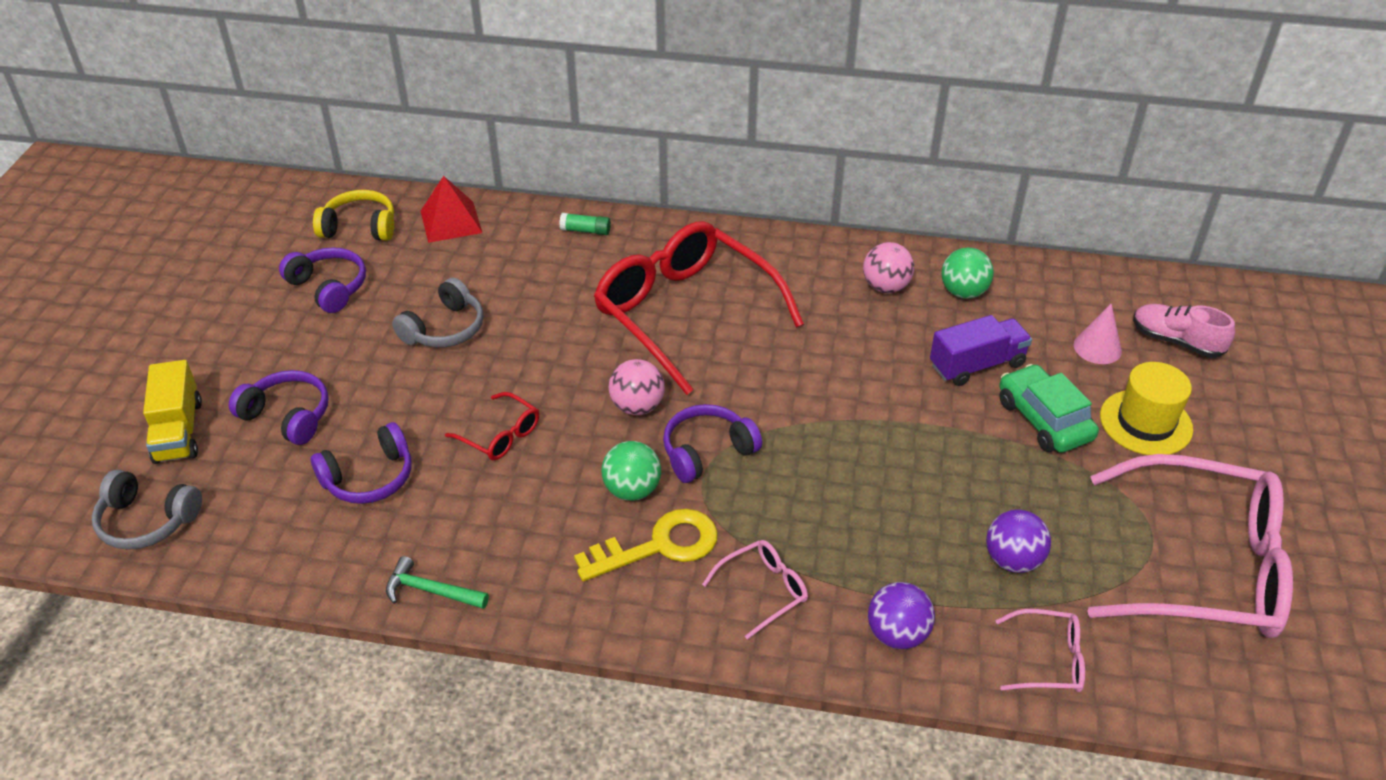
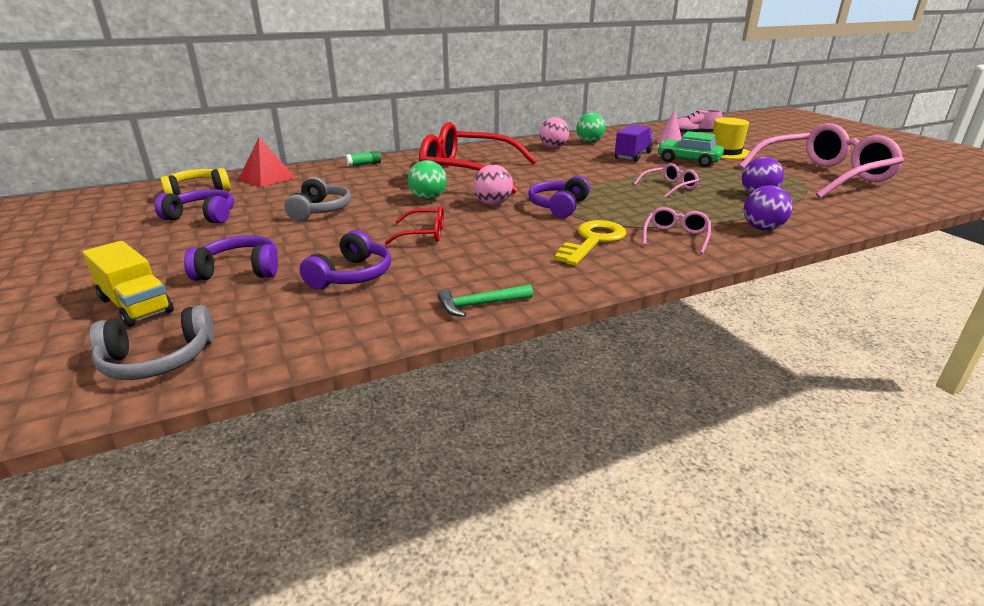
camera: 35 degrees left, 15 degrees down
(632, 490) = (541, 228): green ball -> green ball (428, 198)
(1048, 660) = (833, 214): pink glasses -> pink glasses (669, 187)

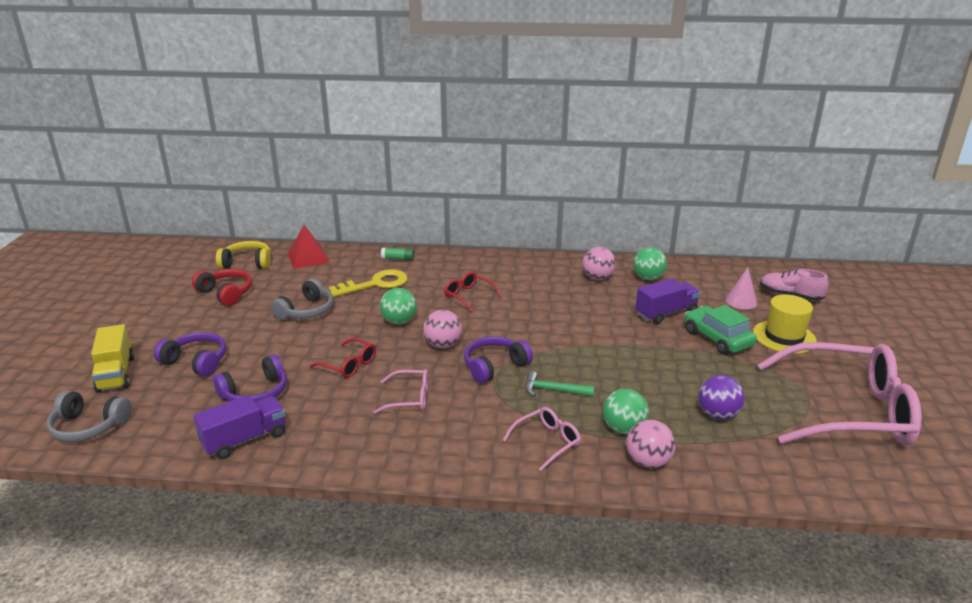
camera: 30 degrees right, 0 degrees up
(203, 216) = (226, 293): purple headphones -> red headphones
(394, 311) = (245, 439): none -> purple truck
(467, 173) = (469, 296): red glasses -> red glasses, size x0.42
(480, 305) = (303, 456): green hammer -> green hammer (554, 390)
(593, 241) = (468, 420): yellow key -> yellow key (375, 284)
(669, 187) = (637, 373): pink glasses -> pink glasses (409, 398)
(714, 216) = (623, 429): none -> green ball
(762, 228) = (648, 462): purple ball -> pink ball

